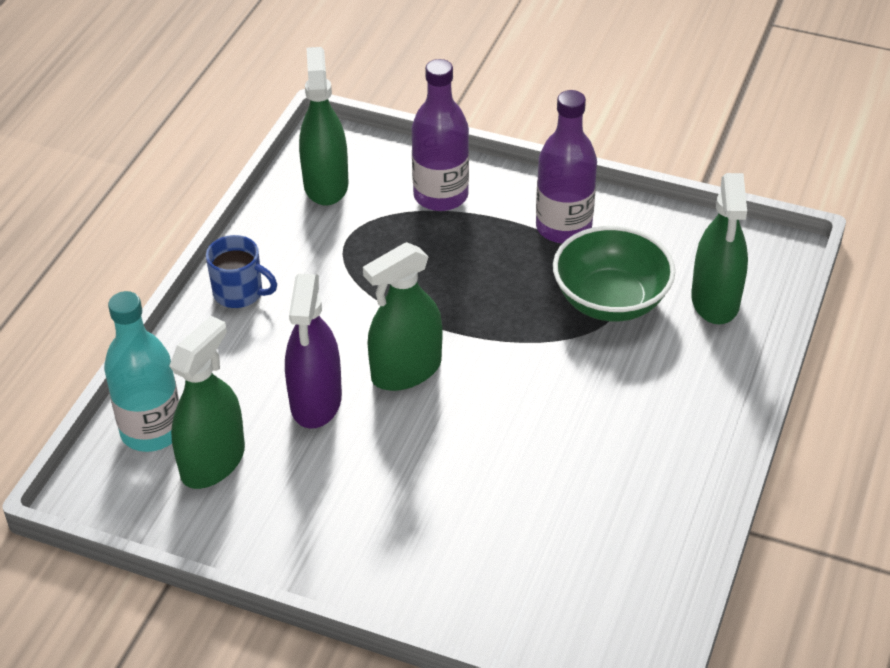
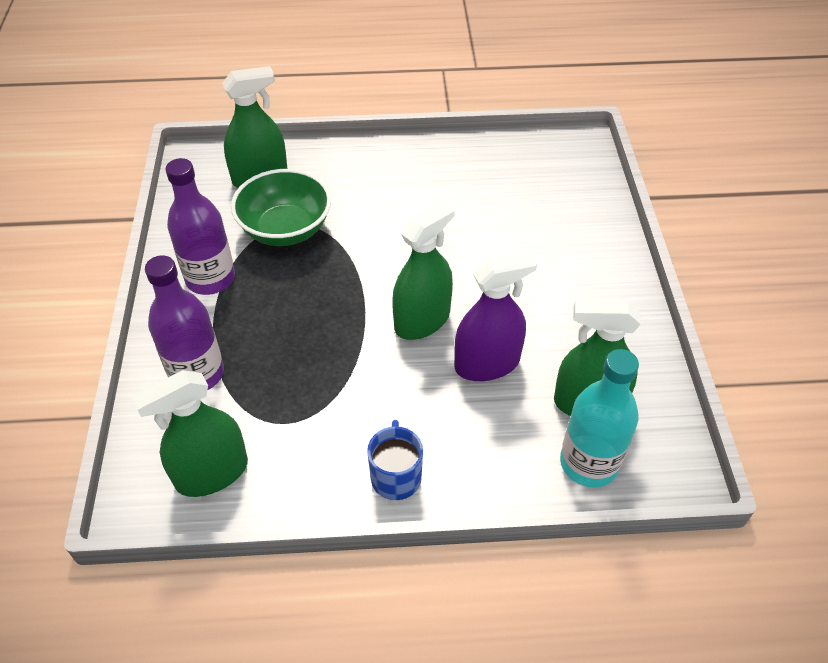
camera: 115 degrees left, 5 degrees up
(406, 370) = (422, 320): green spray bottle -> green spray bottle turned 75 degrees counterclockwise

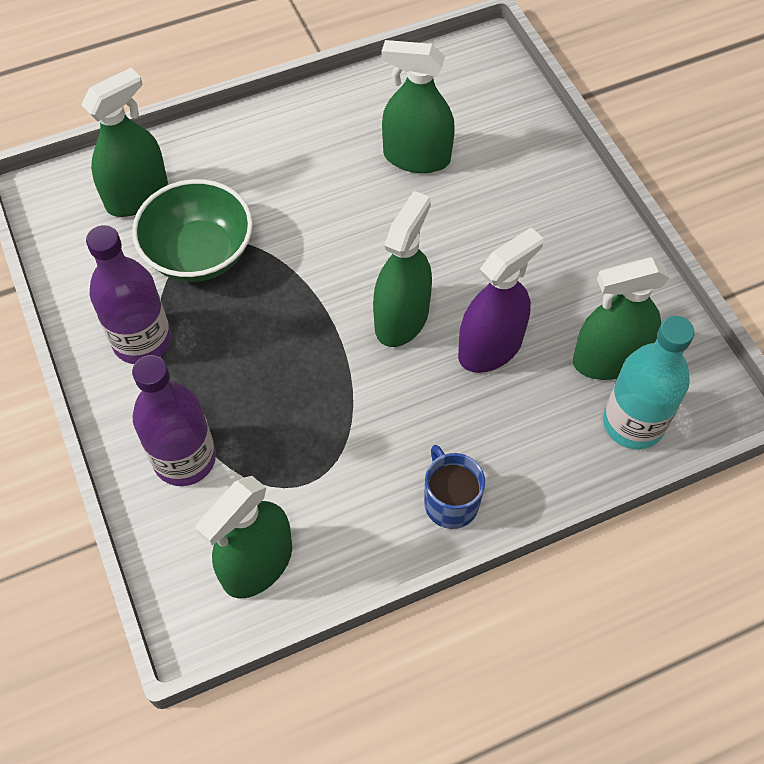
camera: 20 degrees left, 10 degrees up
(490, 205) = (416, 157): none -> green spray bottle

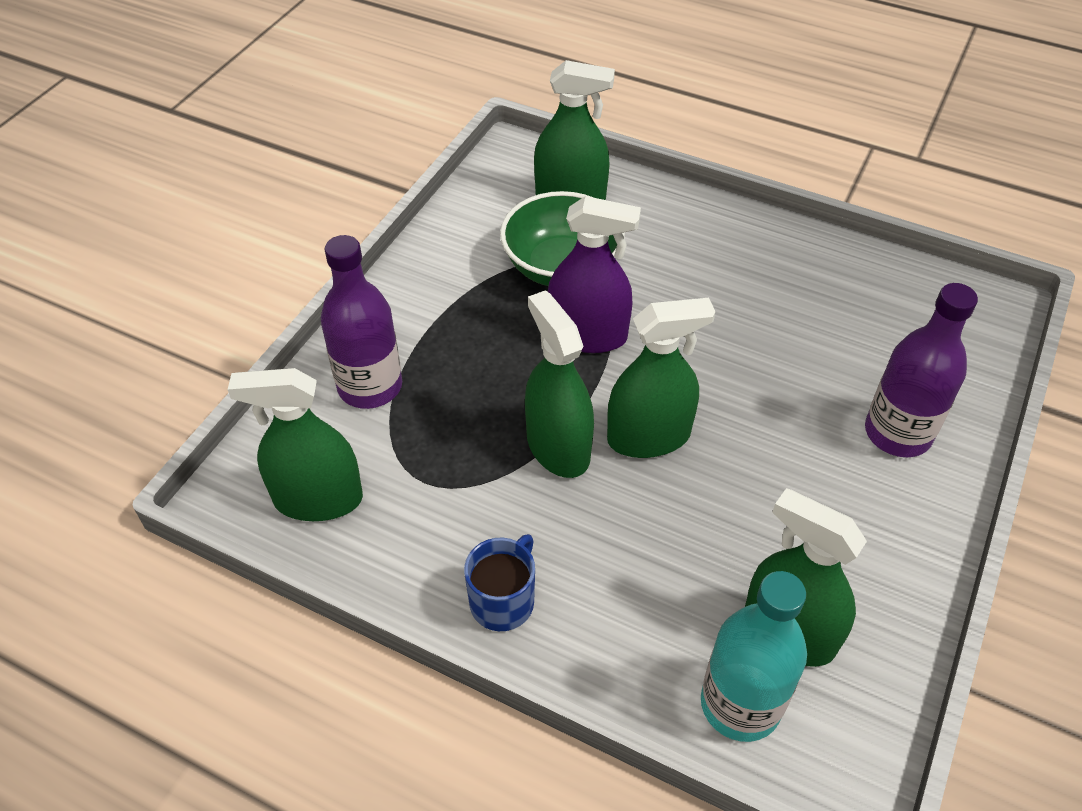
camera: 50 degrees right, 10 degrees down
(142, 341) = (448, 289): purple bottle -> purple bottle (897, 433)
(416, 157) = (822, 335): green spray bottle -> green spray bottle (558, 447)
(490, 347) = (692, 523): purple spray bottle -> purple spray bottle (587, 335)

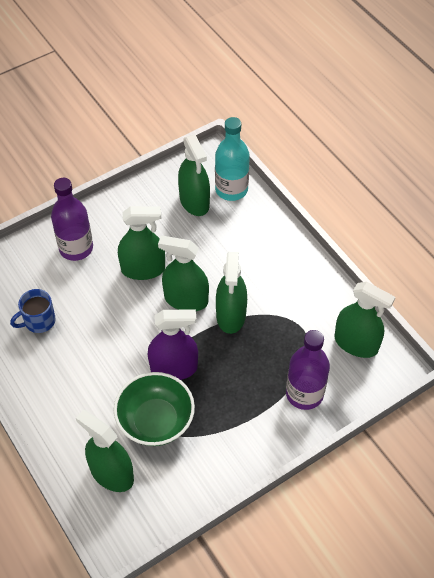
camera: 150 degrees left, 5 degrees up
(503, 601) = (296, 262): blue mug -> blue mug (39, 321)
(587, 335) = (174, 368): purple spray bottle -> purple spray bottle turned 135 degrees clockwise
(760, 452) = (143, 269): none -> green spray bottle

